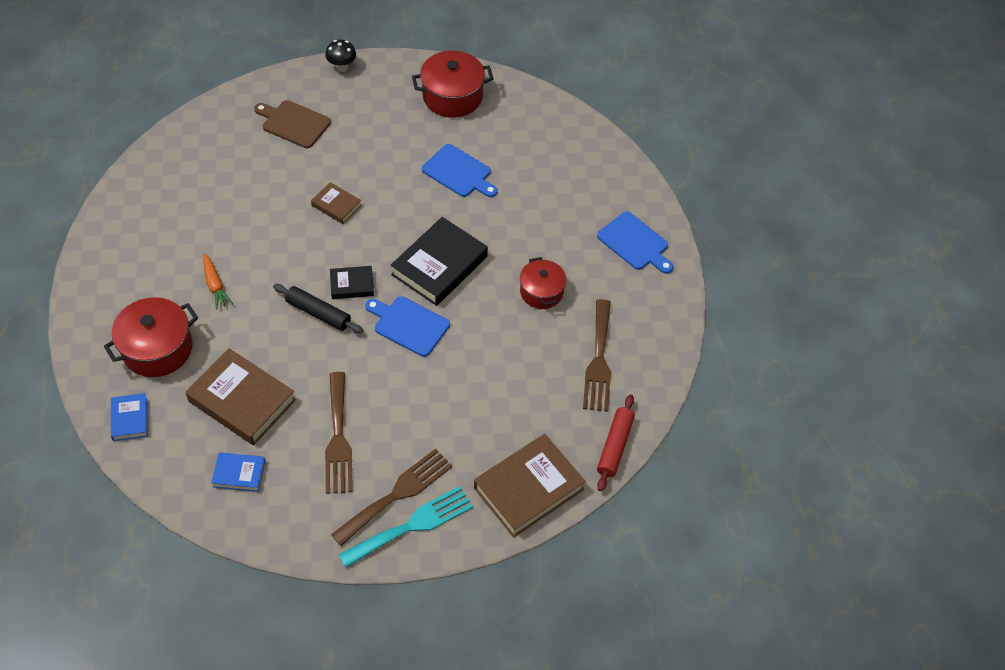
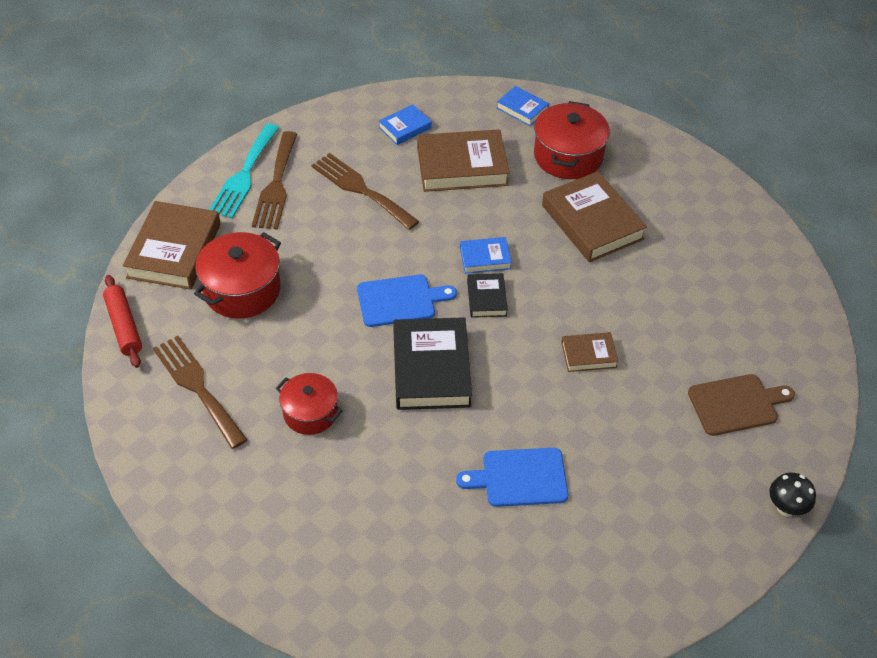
camera: 140 degrees right, 5 degrees down
(215, 285) = (592, 222): orange carrot -> brown book
(318, 313) = (485, 258): black rolling pin -> blue book
(352, 285) = (486, 298): black book -> black book turned 45 degrees counterclockwise
(452, 96) = (633, 568): red pot -> red pot (242, 290)
(635, 243) = (258, 537): blue cutting board -> none

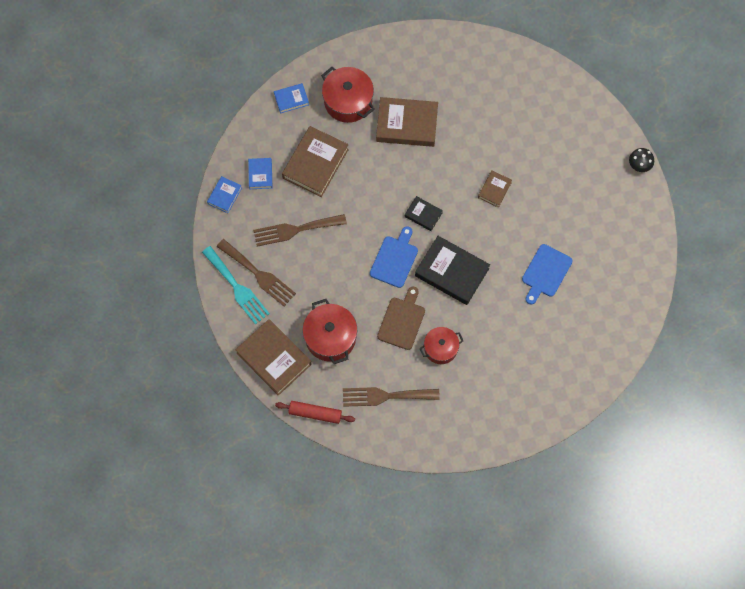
camera: 55 degrees left, 20 degrees up
(485, 258) = (394, 197): blue book -> blue book (224, 195)
(736, 404) = (570, 143): brown cutting board -> brown cutting board (402, 321)

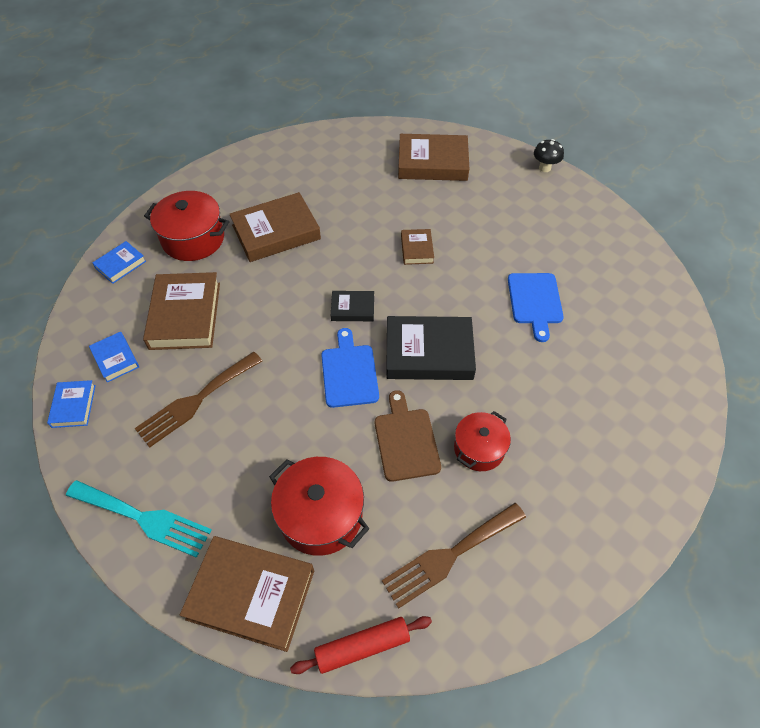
camera: 30 degrees left, 15 degrees down
(258, 274) = (169, 483): brown fork -> none
(557, 117) = (432, 163): none -> brown book

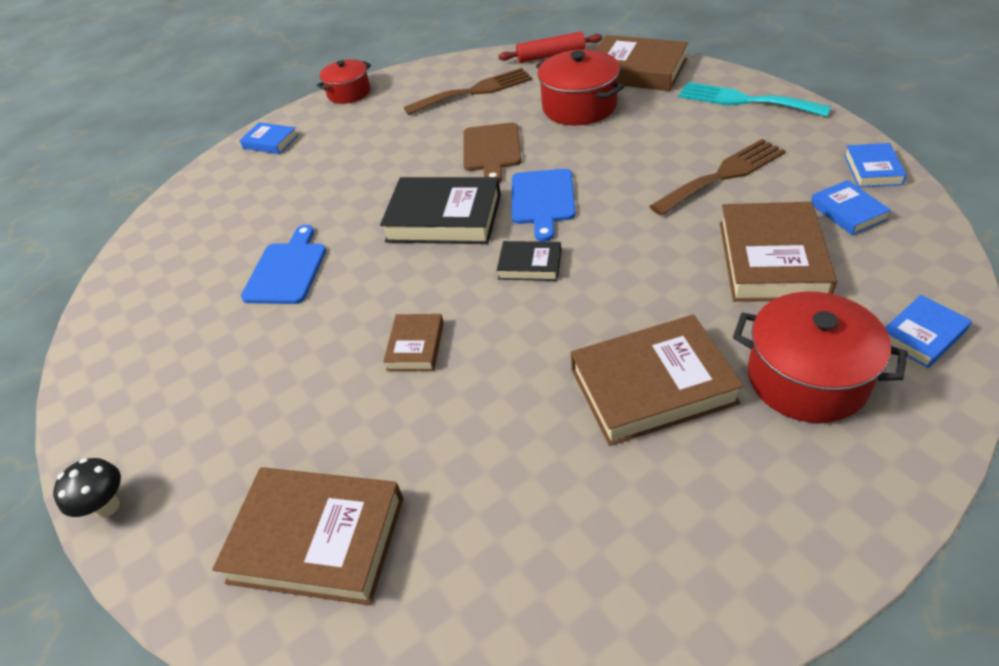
camera: 165 degrees left, 10 degrees down
(479, 448) = (423, 146): red pot -> red pot (349, 93)
(655, 461) = (270, 142): none -> blue book

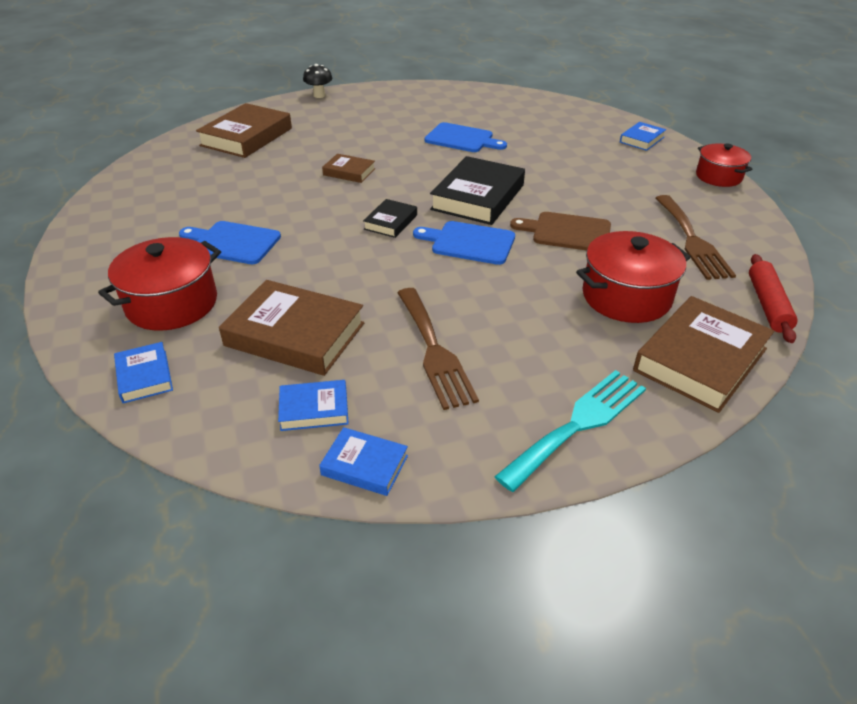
camera: 100 degrees right, 5 degrees down
(652, 386) = (232, 242): brown book -> blue cutting board

